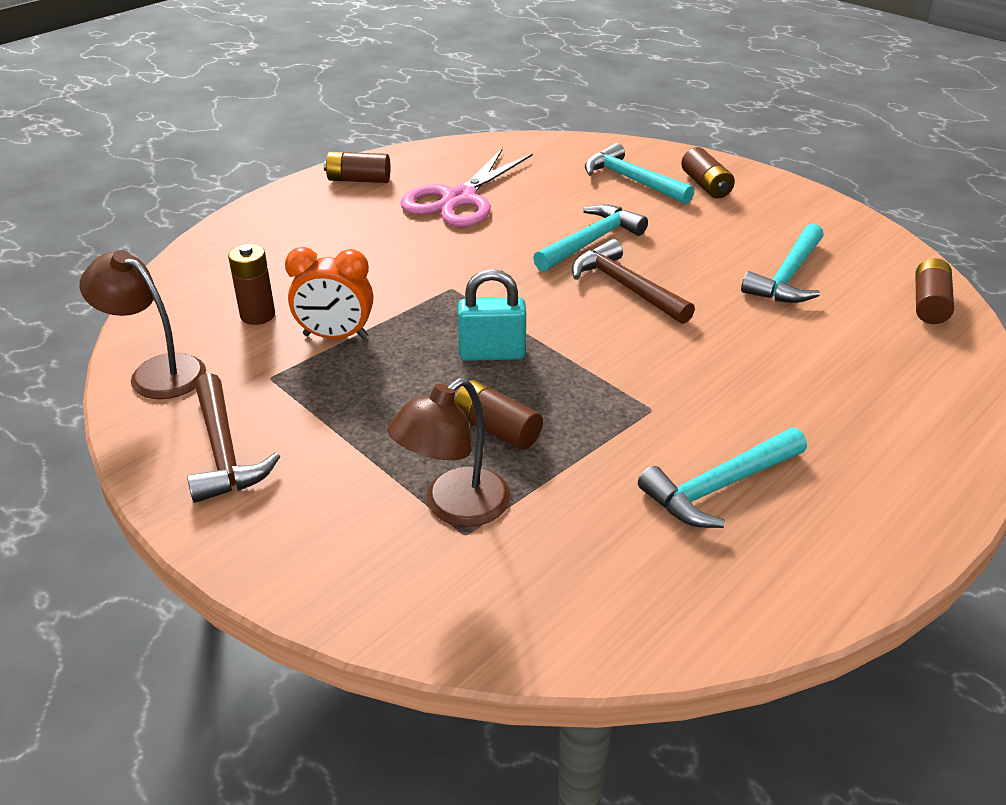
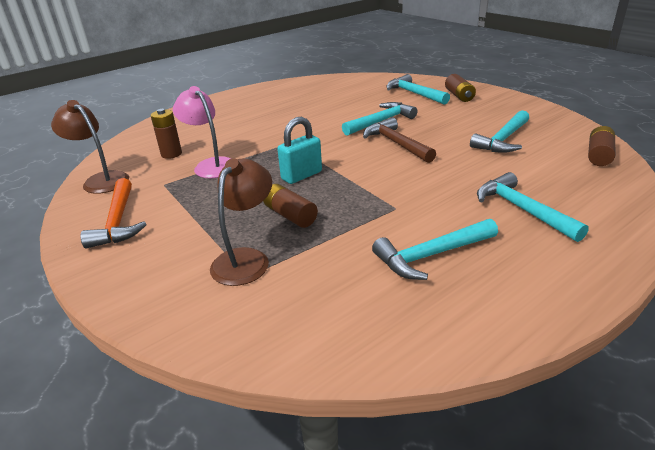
camera: 10 degrees right, 5 degrees down
(224, 451) = (118, 221): brown hammer -> orange hammer
(335, 336) = (211, 165): orange clock -> pink lamp
(358, 180) = (256, 93): brown battery -> none
(454, 507) = (246, 259): brown lamp -> brown lamp turned 150 degrees clockwise
(459, 199) = (309, 102): pink scissors -> none
(492, 353) = (301, 175): turquoise padlock -> turquoise padlock turned 45 degrees counterclockwise
(832, 405) = (522, 209): none -> turquoise hammer

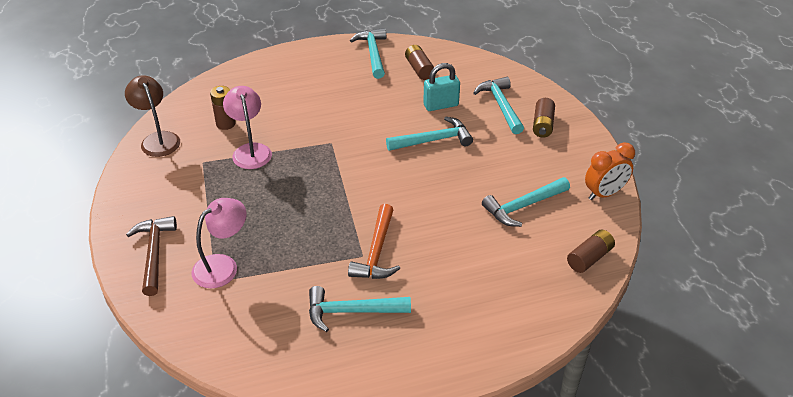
camera: 20 degrees right, 10 degrees up
(118, 221) = (152, 194): orange hammer -> orange hammer (376, 252)
(246, 259) = (223, 265): brown lamp -> pink lamp
(290, 215) = (278, 234): brown battery -> brown battery (419, 69)
(301, 175) = (315, 190): turquoise padlock -> turquoise padlock (441, 105)
(396, 144) = (423, 177): brown hammer -> brown hammer (154, 253)
(522, 209) = (459, 294): turquoise hammer -> turquoise hammer (373, 53)
(555, 118) = (604, 194): none -> orange clock

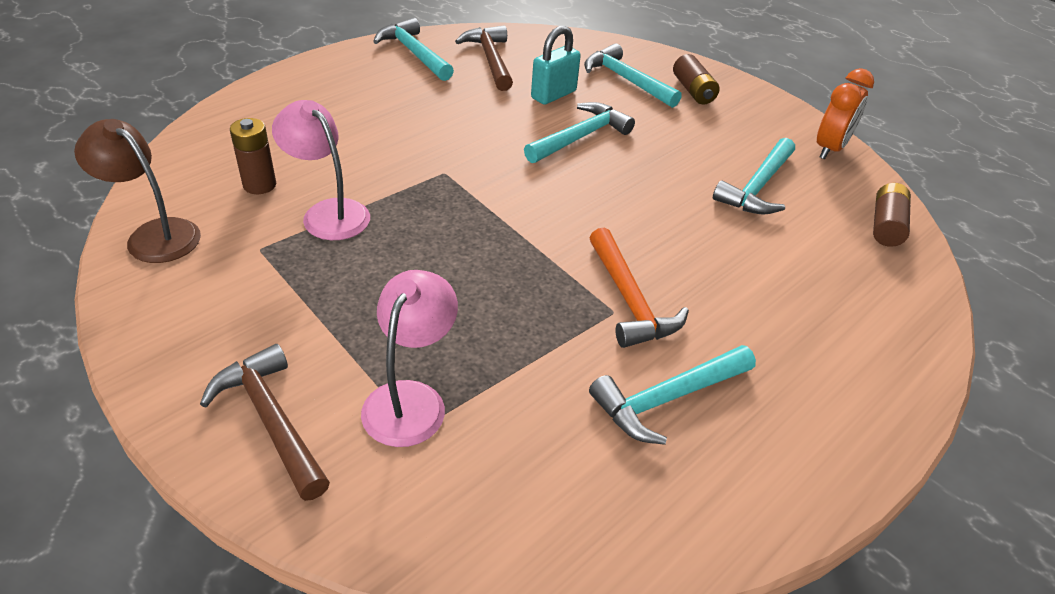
camera: 30 degrees left, 0 degrees up
(419, 69) = (490, 59): brown battery -> brown hammer

